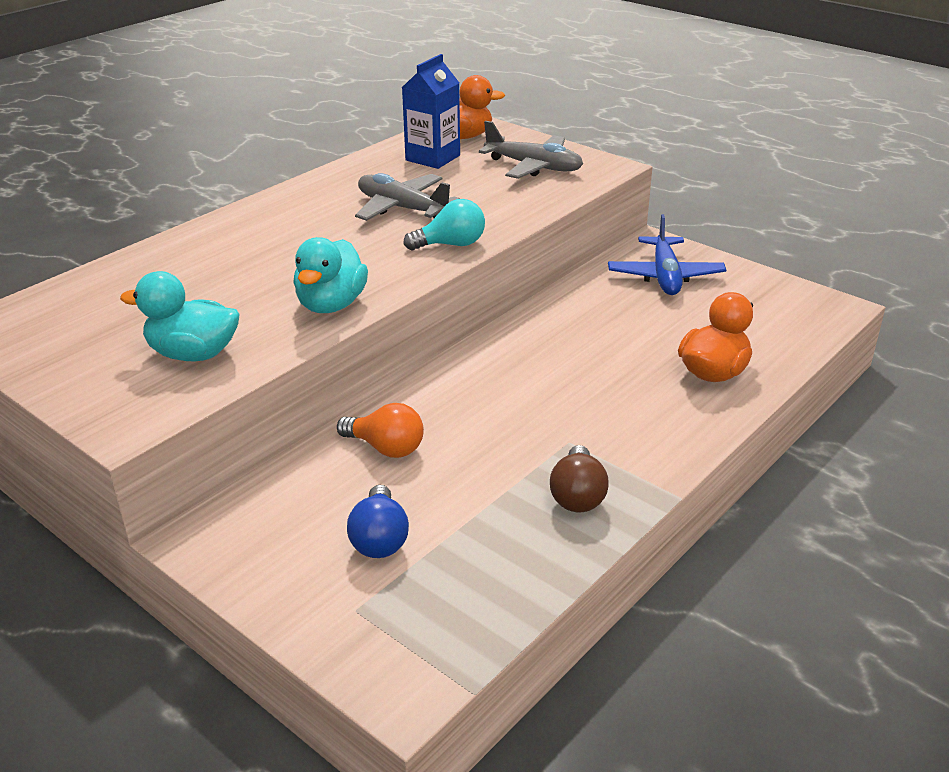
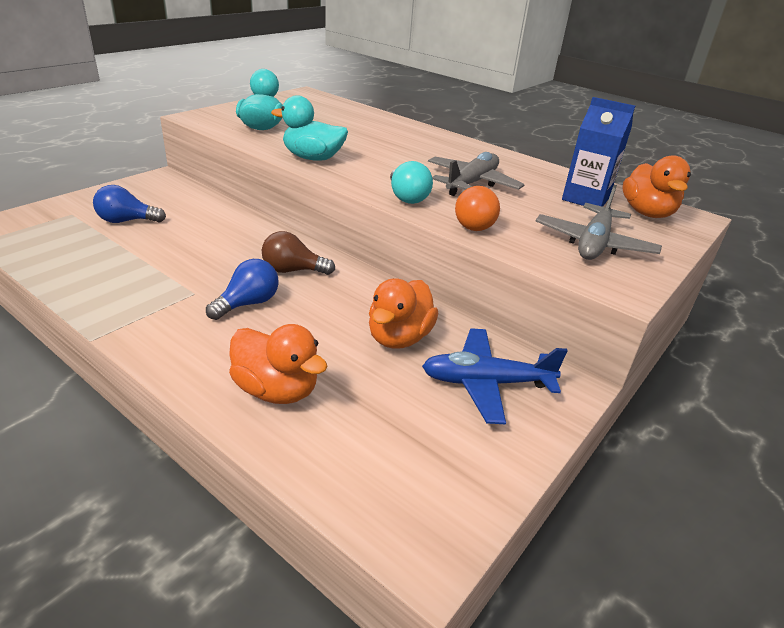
camera: 85 degrees right, 0 degrees up
(386, 448) = (218, 224): orange light bulb -> orange light bulb (477, 224)
(577, 495) = (124, 290): brown light bulb -> brown light bulb (293, 270)
(581, 401) = (248, 303): none -> blue light bulb
(615, 313) = (399, 337): none -> orange duck

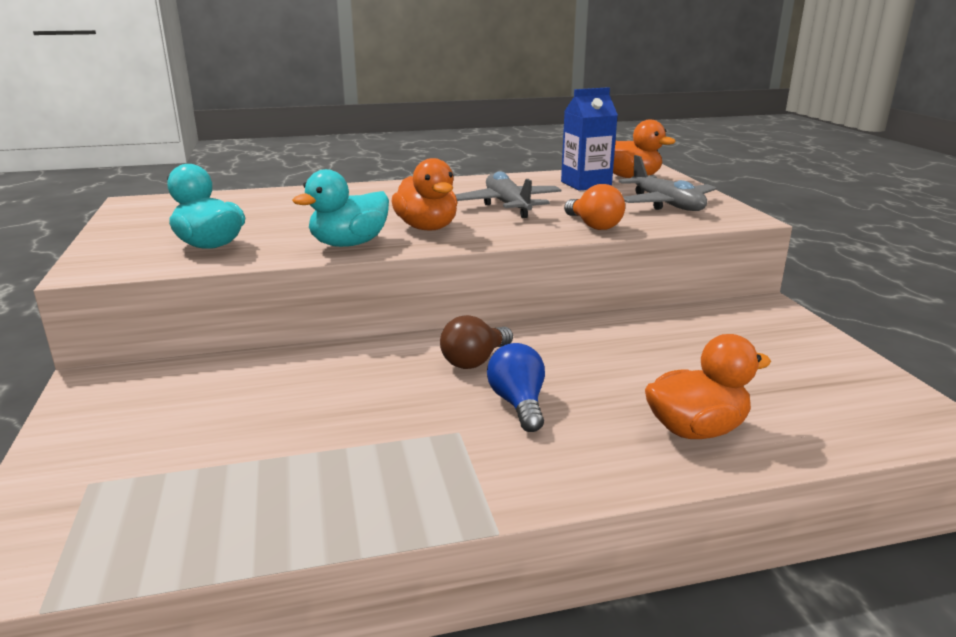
camera: 50 degrees left, 10 degrees down
(127, 221) = (193, 438): blue light bulb -> none
(399, 337) = (652, 347): orange duck -> orange duck (427, 228)
(407, 197) = (507, 233): turquoise light bulb -> none
(486, 383) = (746, 334): blue plane -> none

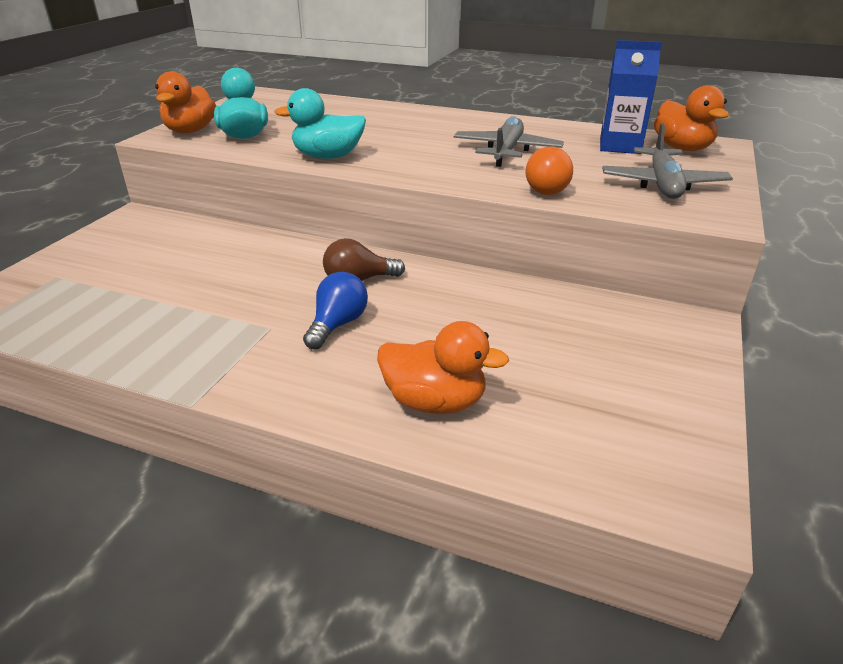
camera: 35 degrees right, 10 degrees up
(427, 228) = (405, 157): orange duck -> orange duck (191, 131)

